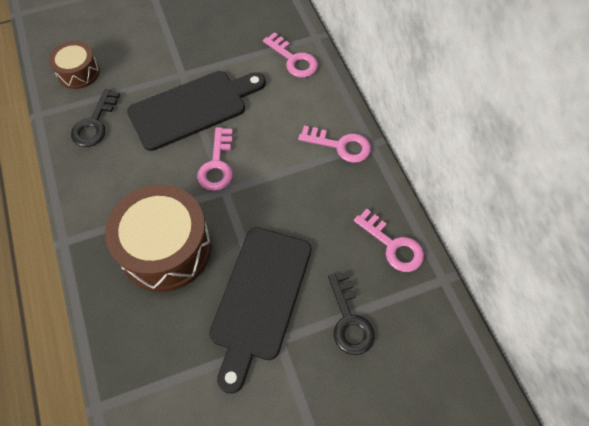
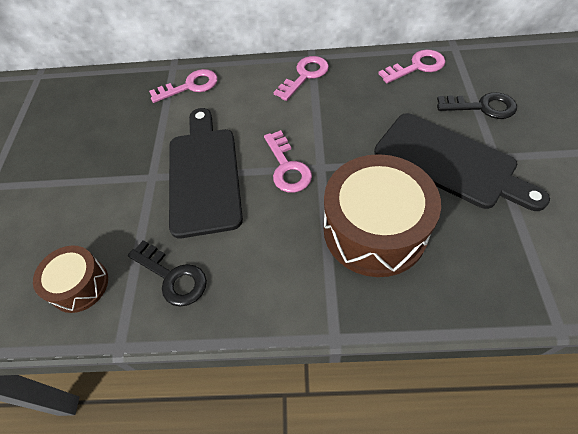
camera: 65 degrees left, 5 degrees down
(217, 165) = (287, 167): pink key -> pink key turned 45 degrees clockwise

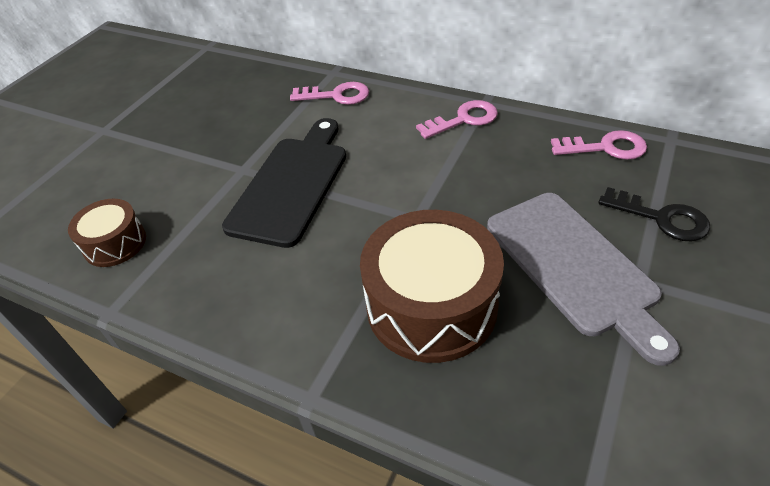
camera: 25 degrees right, 10 degrees down
(172, 277) = (197, 269): black key -> none
(287, 167) = (380, 206): pink key -> none
(450, 162) = (574, 266): black cutting board -> grey cutting board

